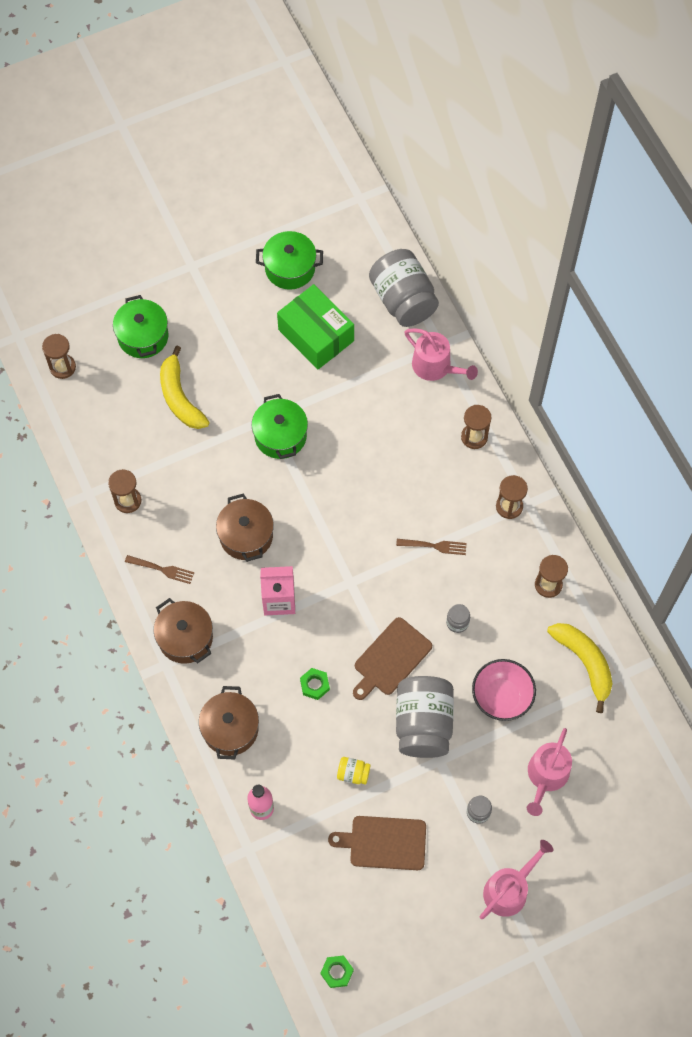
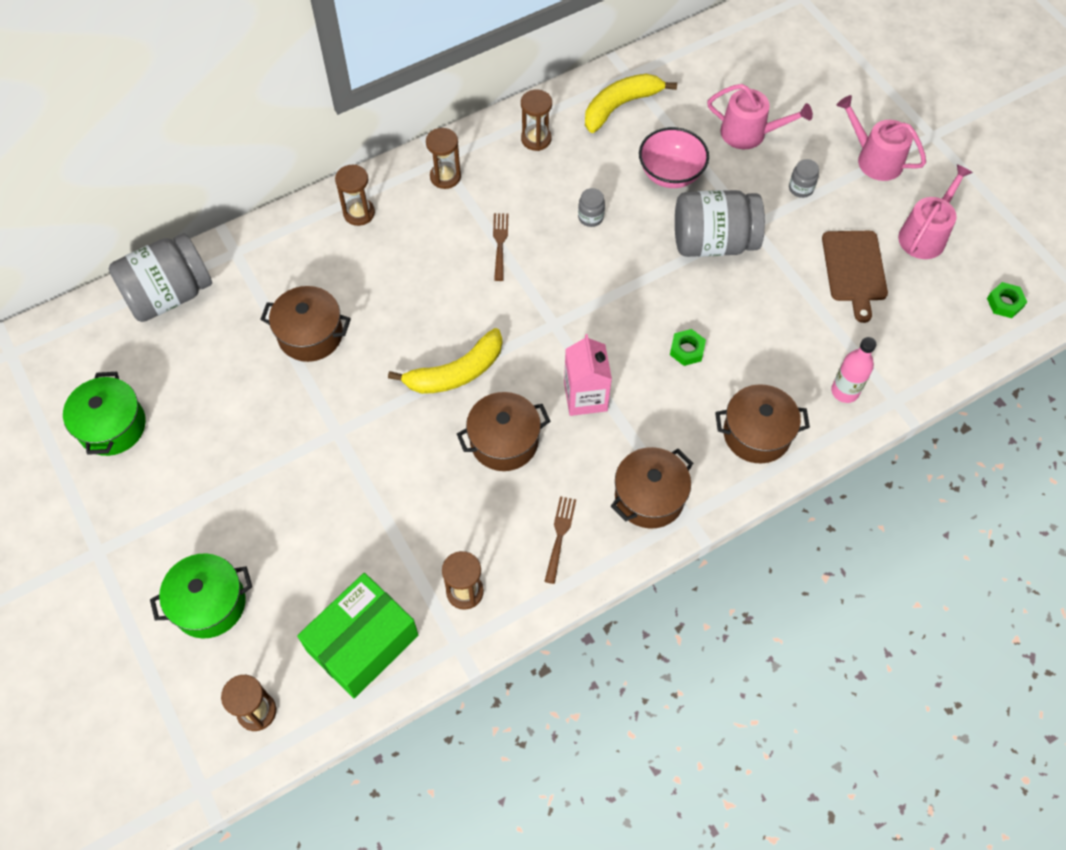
camera: 95 degrees left, 5 degrees down
(180, 397) = (307, 543): yellow banana -> yellow banana (456, 373)
(280, 436) = (362, 415): green pot -> none
(316, 335) = (216, 387): green box -> green box (362, 643)
(353, 773) = (784, 304): yellow jar -> none
(357, 400) = (310, 334): none -> brown pot
(390, 659) = (643, 277): brown cutting board -> none
(435, 366) = (265, 256): pink watering can -> pink watering can (925, 235)

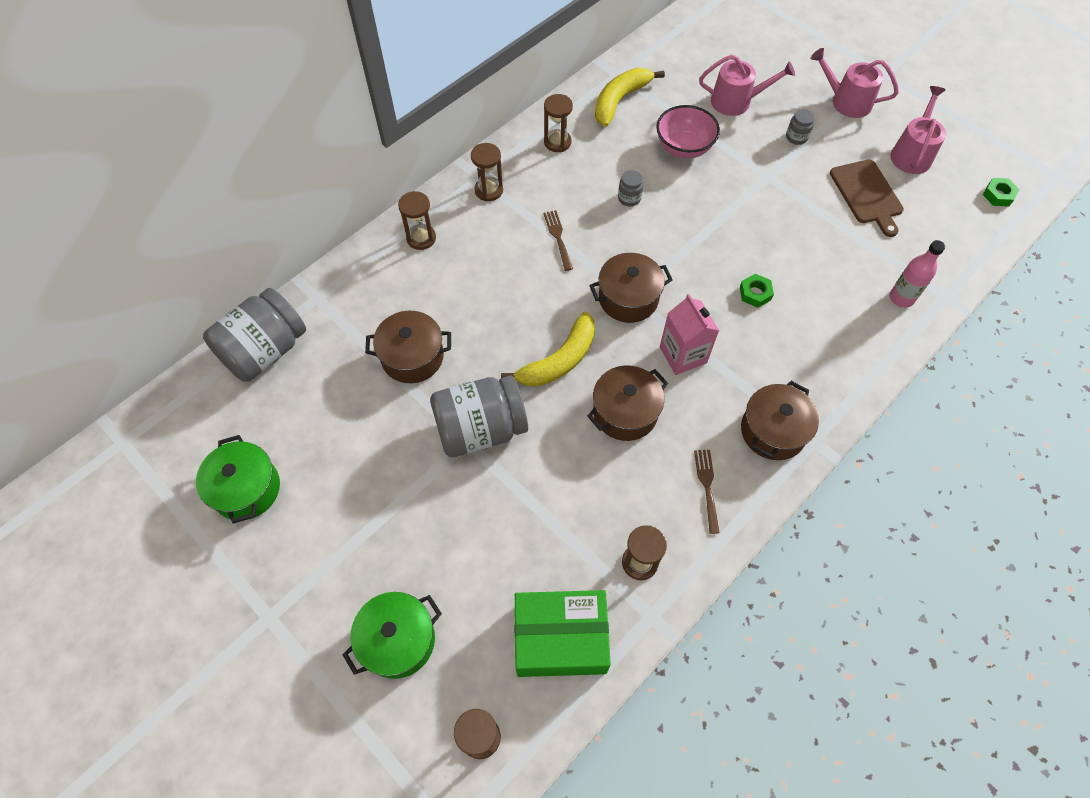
camera: 15 degrees left, 0 degrees up
(362, 643) = (560, 638): green box -> green box turned 60 degrees clockwise
(713, 242) = (741, 197): grey jar -> grey jar (480, 429)
(756, 434) = (843, 352): brown pot -> brown pot (628, 298)

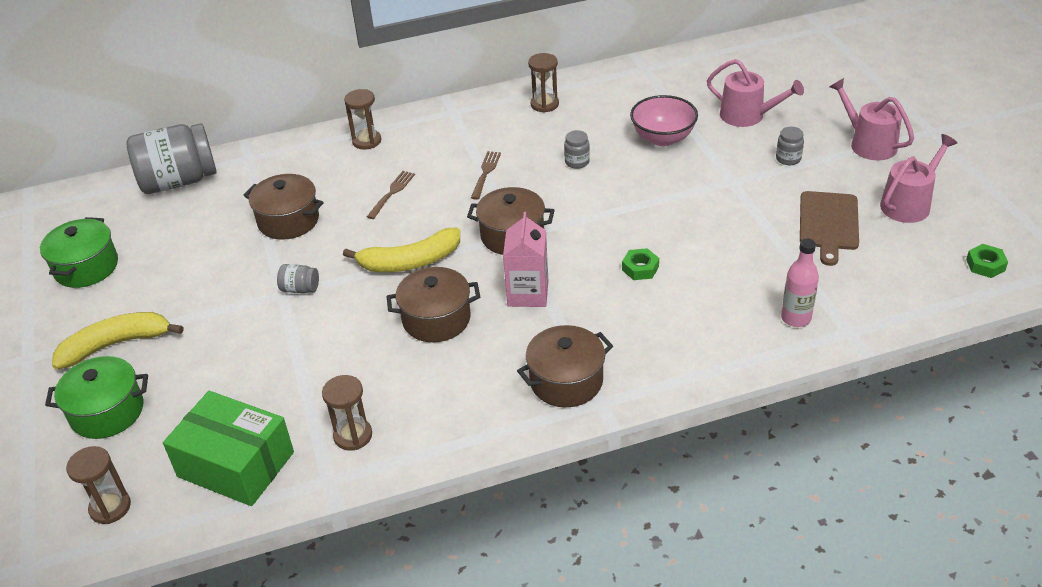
camera: 30 degrees right, 20 degrees down
(480, 429) = (300, 289): grey jar -> grey jar, size x0.42
(489, 190) = (453, 123): brown hourglass -> none
(619, 100) = (629, 88): yellow banana -> yellow banana (116, 344)
(707, 487) = (464, 402): brown fork -> brown fork (392, 193)

